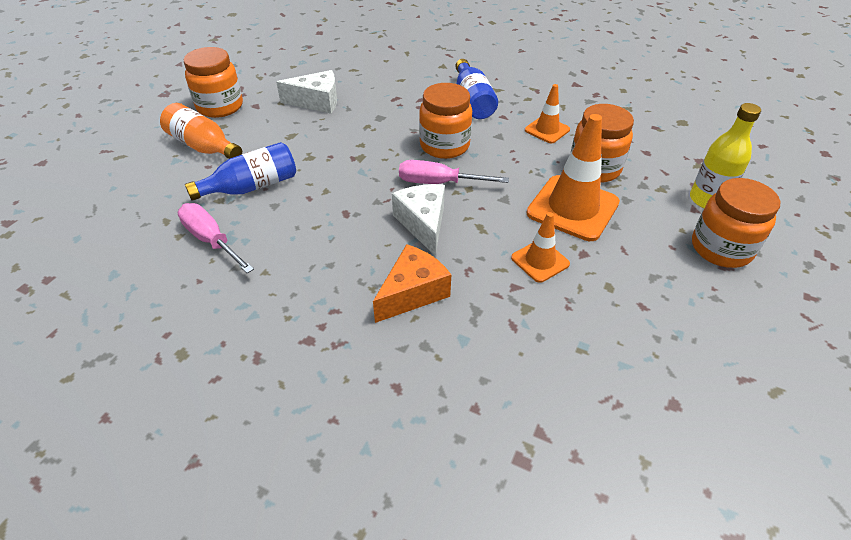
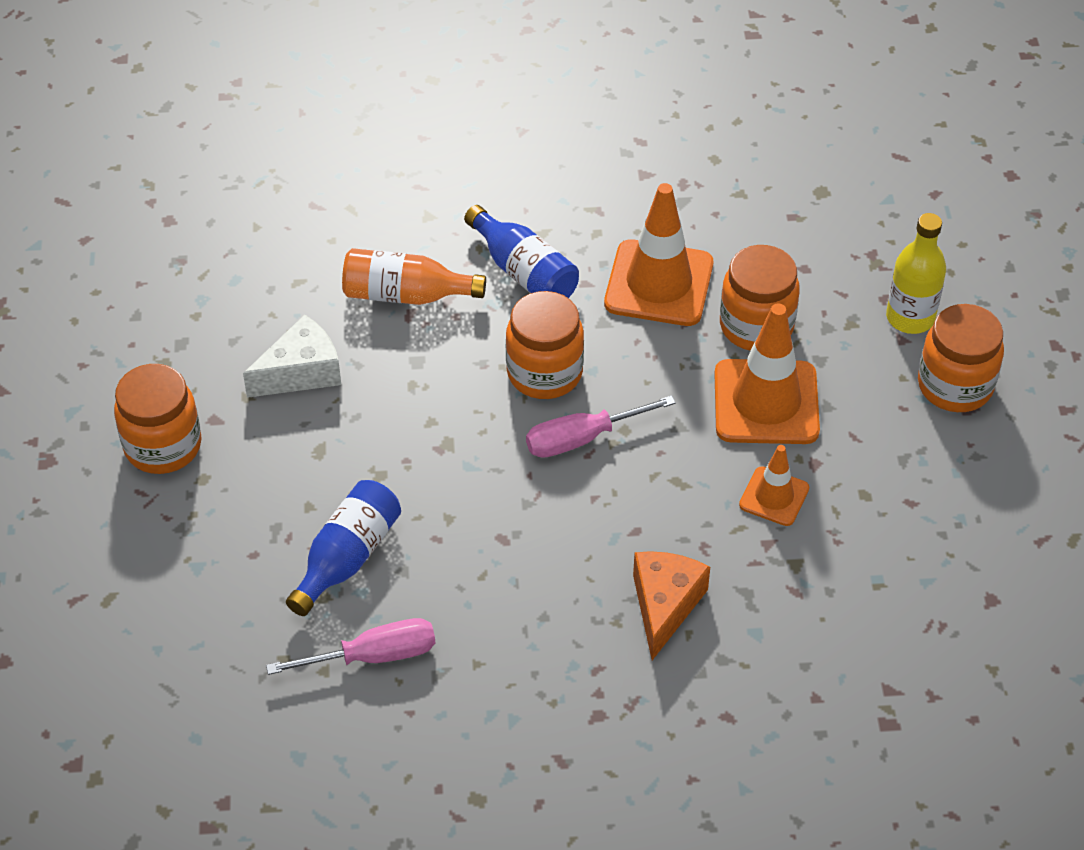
camera: 30 degrees left, 5 degrees up
(203, 147) = (214, 526): orange bottle -> orange bottle (406, 295)
(211, 240) = (373, 656): pink screwdriver -> pink screwdriver turned 150 degrees clockwise
(423, 224) = (608, 509): white cheese -> none
(547, 130) = (659, 283): orange traffic cone -> orange traffic cone, size x1.83

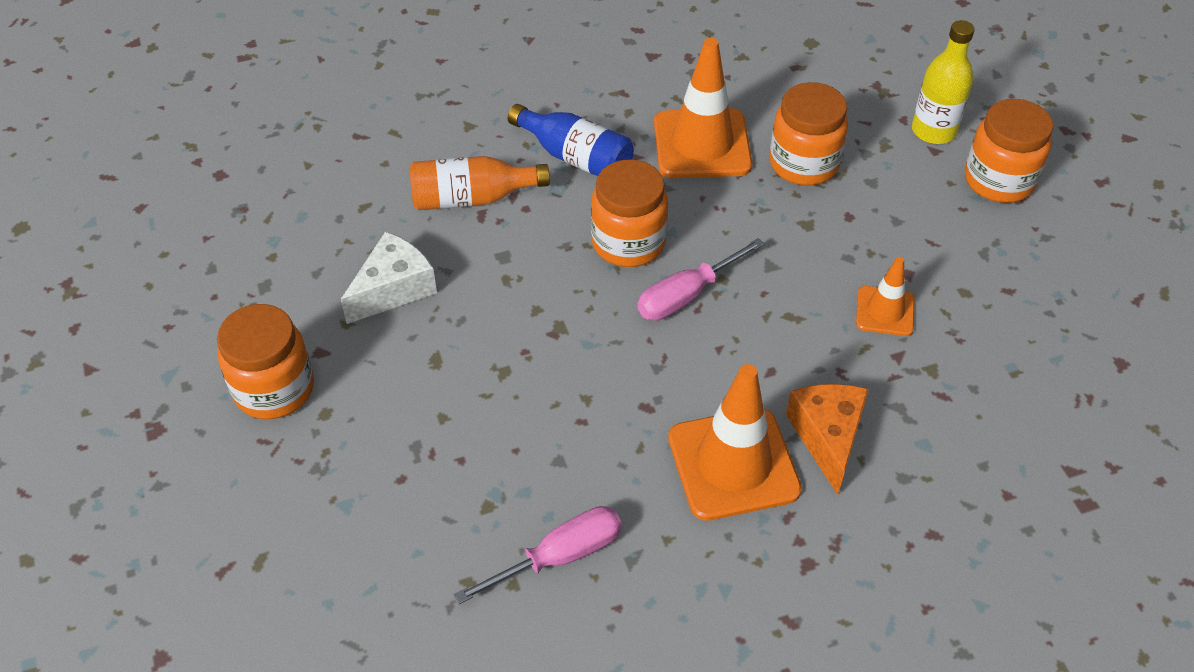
camera: 15 degrees left, 0 degrees up
(347, 558) = (498, 461): blue bottle -> none
(766, 402) = (841, 228): orange traffic cone -> orange traffic cone (733, 464)

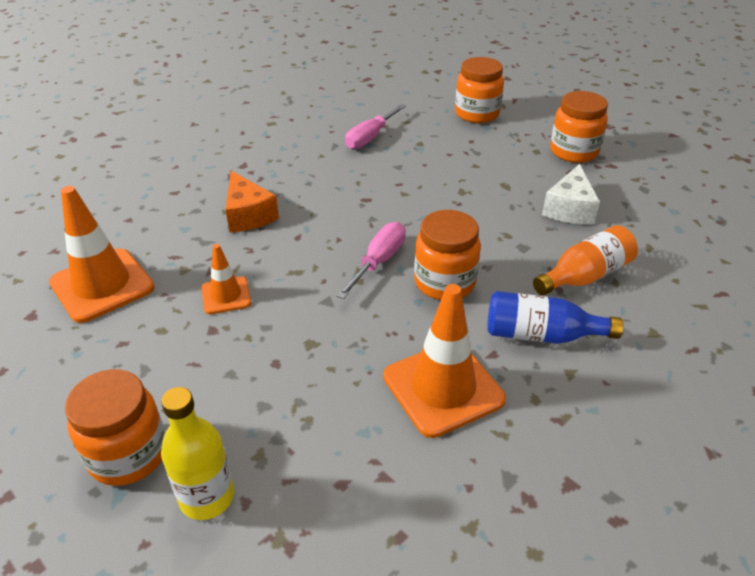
camera: 155 degrees right, 10 degrees down
(733, 464) = (300, 189): orange traffic cone -> orange traffic cone (102, 285)
(803, 164) = (336, 401): orange jar -> orange jar (477, 114)

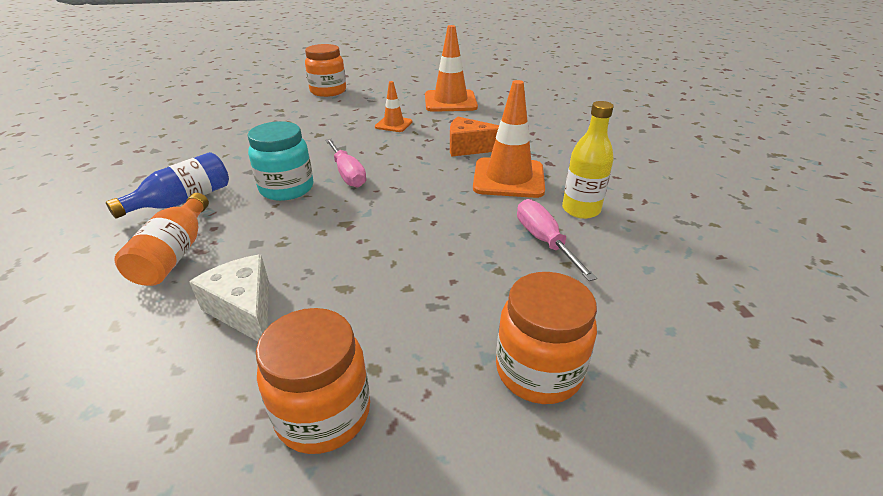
camera: 125 degrees right, 5 degrees down
(207, 497) = (282, 98): yellow bottle -> yellow bottle (581, 210)
(443, 388) = (223, 155): orange traffic cone -> orange traffic cone (508, 178)
(444, 282) = (287, 189): orange jar -> turquoise jar

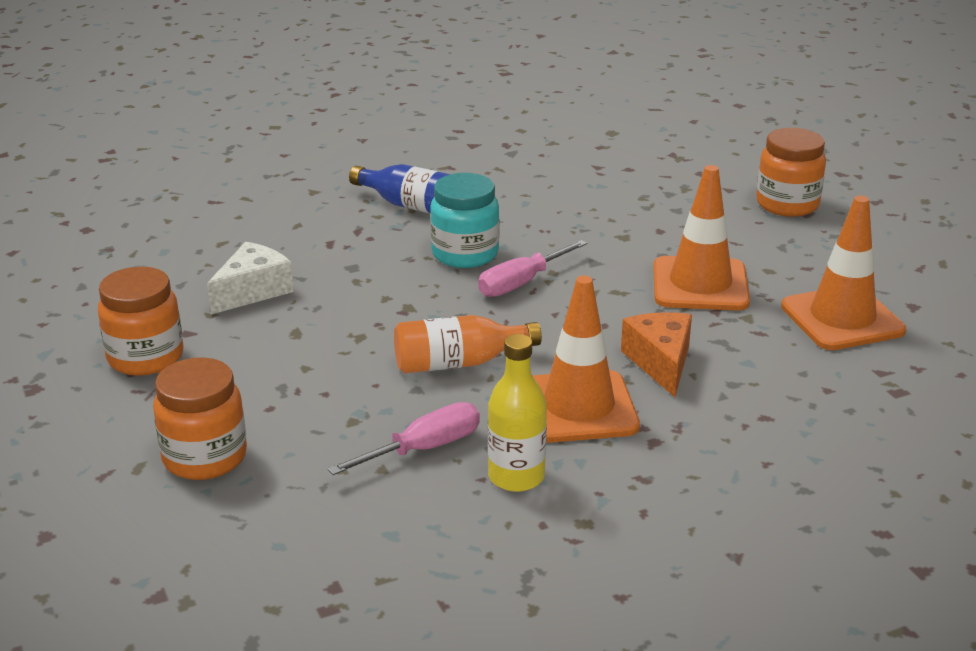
camera: 75 degrees right, 5 degrees down
(175, 254) = (320, 234): orange bottle -> orange bottle (459, 363)
(393, 124) = (700, 285): orange traffic cone -> orange traffic cone, size x1.83

